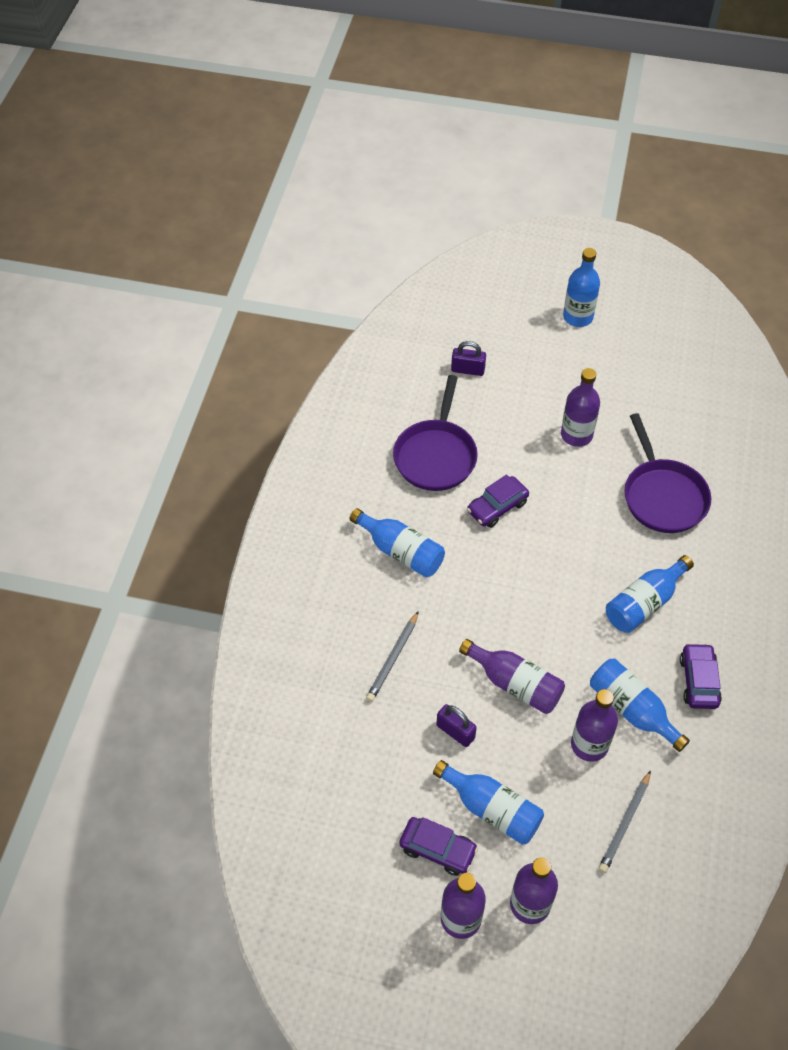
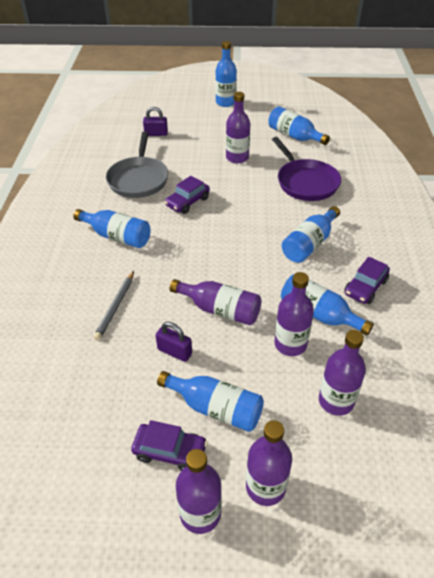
camera: 10 degrees left, 10 degrees down
(436, 455) = (138, 179): purple pan -> grey pan
(625, 824) = (336, 401): grey pencil -> purple bottle
(666, 404) = (294, 136): none -> blue bottle
(698, 681) = (365, 287): purple car -> purple car turned 135 degrees counterclockwise

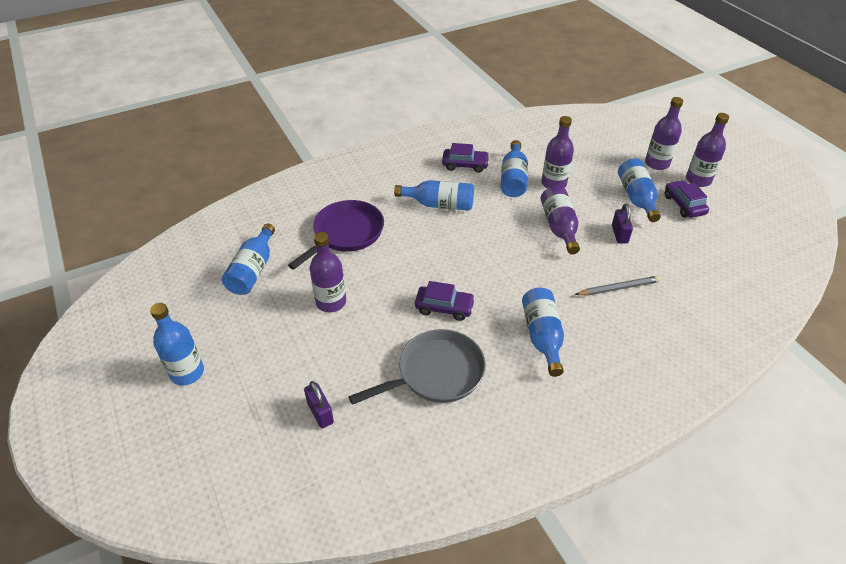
camera: 120 degrees left, 0 degrees up
(336, 401) = (576, 154): purple bottle -> none

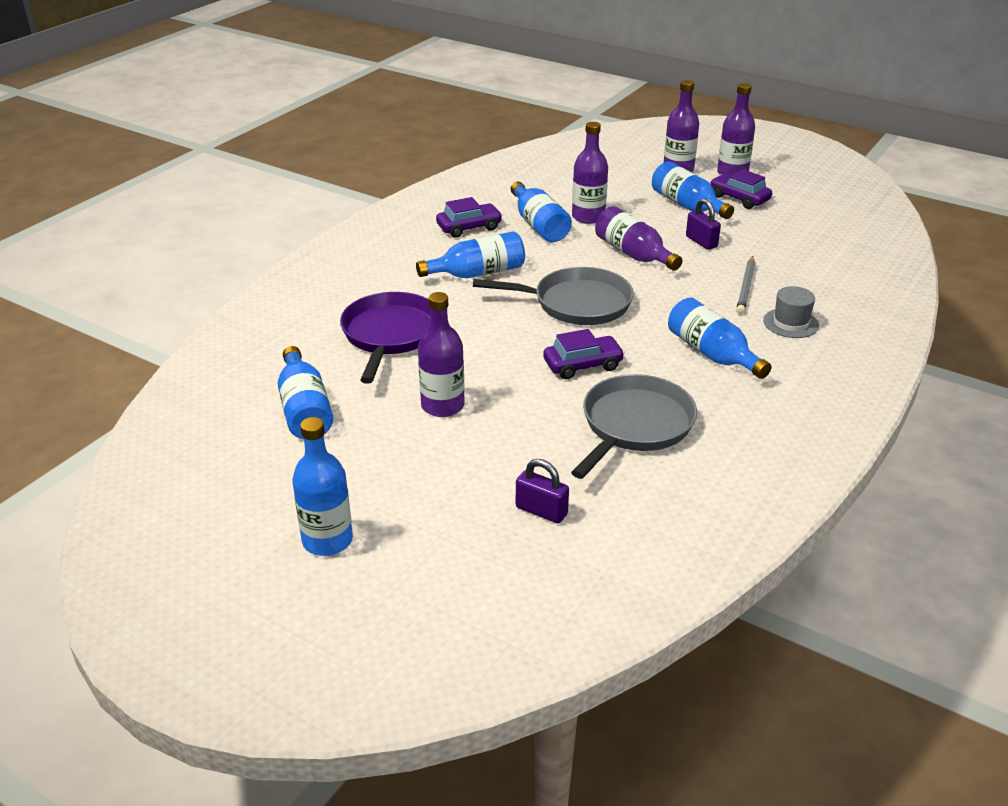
camera: 30 degrees left, 10 degrees down
(483, 254) = (576, 303): none -> grey pan
(618, 288) = (746, 287): grey pencil -> grey pencil turned 150 degrees clockwise
(626, 334) = (791, 323): none -> grey hat

